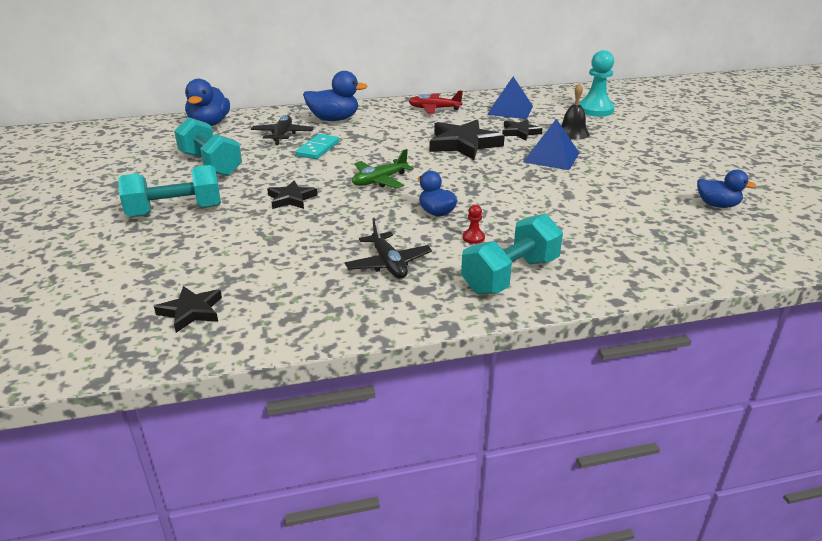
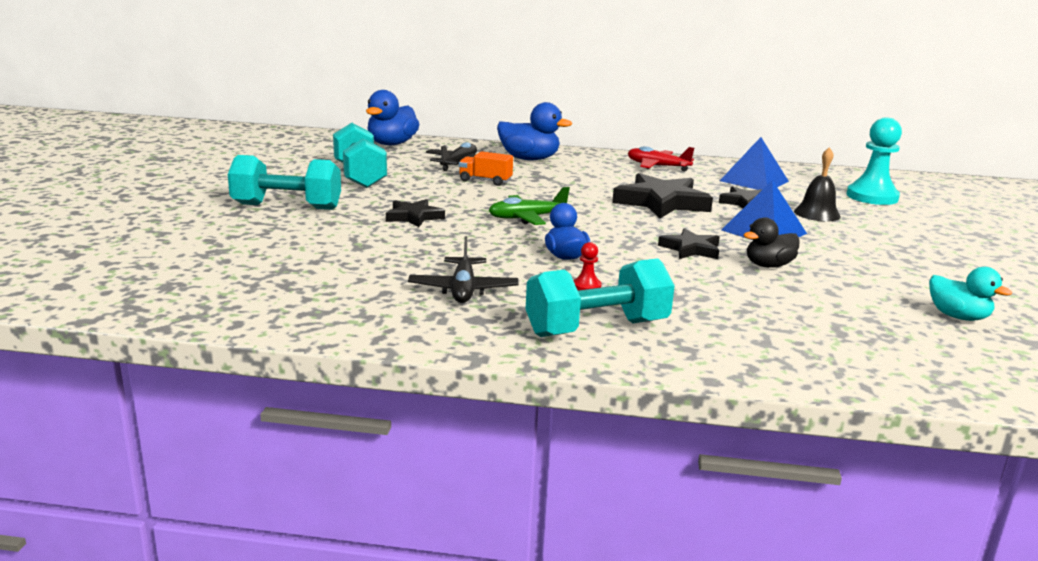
camera: 20 degrees right, 10 degrees down
(191, 311) = (221, 287): black star -> black star (691, 249)
(318, 149) = (485, 181): turquoise domino -> orange truck
(577, 188) = (768, 265): none -> black duck
(717, 205) = (958, 316): blue duck -> turquoise duck

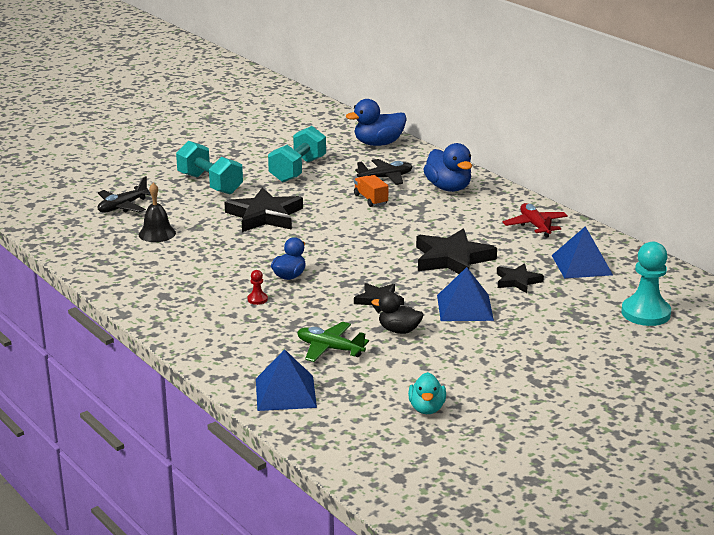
camera: 45 degrees right, 5 degrees up
(414, 217) = (264, 216): black star -> black star, size x1.78
(463, 290) = (191, 276): black plane -> black plane (123, 207)
(527, 218) = (330, 240): green plane -> green plane (330, 349)
(597, 328) = (207, 324): turquoise dumbbell -> none
(817, 214) = (549, 309): black bell -> black bell (157, 233)
(835, 359) = (285, 393): none -> blue pyramid

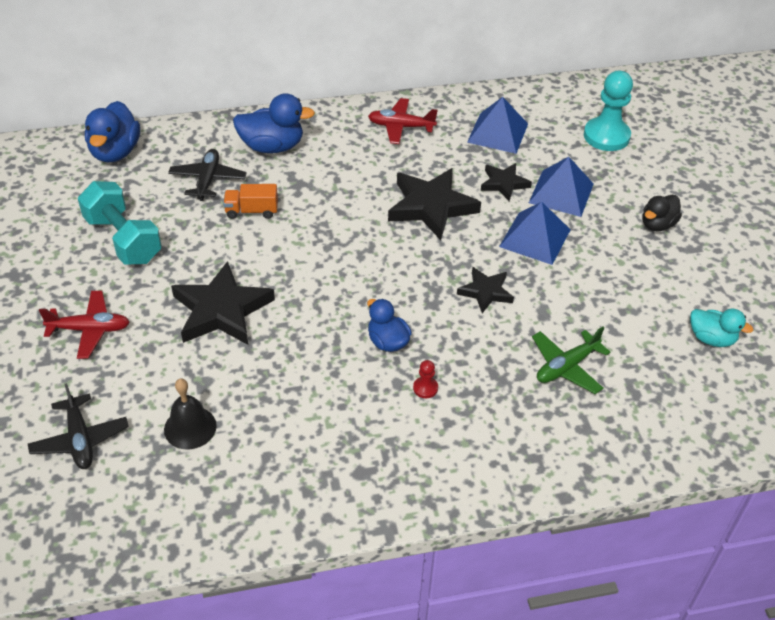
camera: 65 degrees left, 20 degrees up
(210, 184) = (90, 329): turquoise dumbbell -> red plane
(285, 393) = (640, 434): blue pyramid -> blue pyramid (561, 193)
(399, 330) = (555, 301): black duck -> black duck (657, 224)

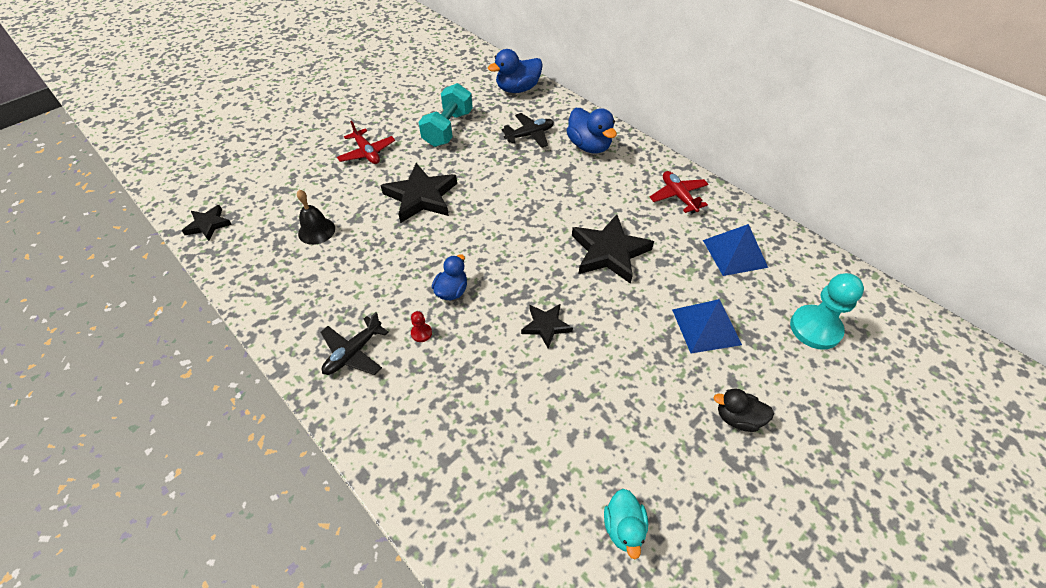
camera: 60 degrees right, 5 degrees up
(80, 439) = (283, 191): black plane -> black plane (353, 353)
(252, 211) = (519, 167): orange truck -> none
(504, 183) = (678, 283): black star -> black star (208, 225)
(535, 238) = (634, 331): blue pyramid -> none
(566, 367) = (504, 417): green plane -> none

